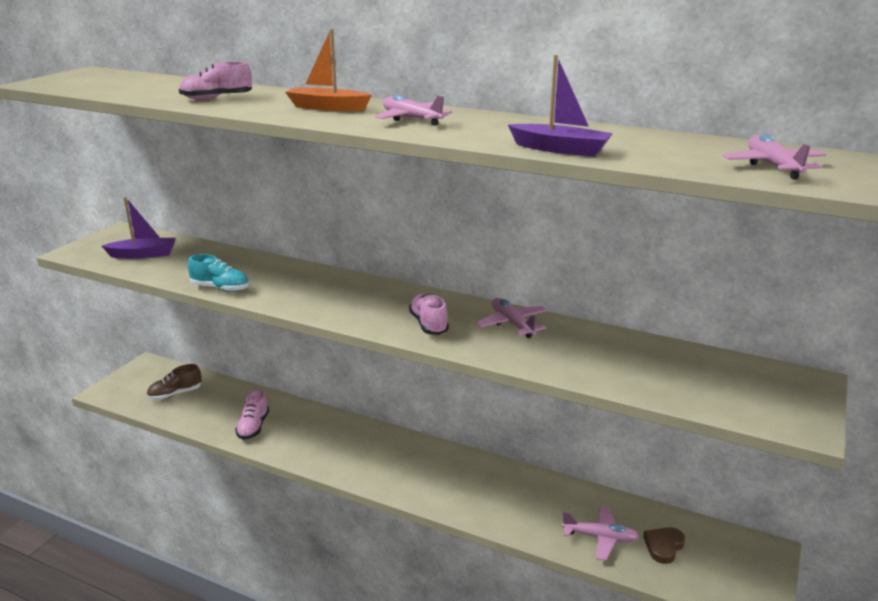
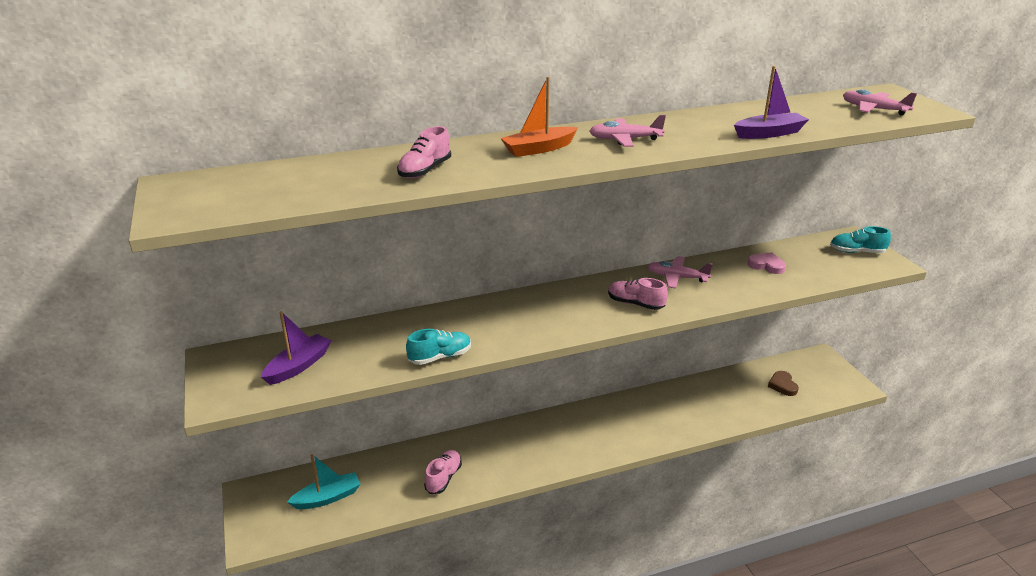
camera: 45 degrees left, 5 degrees up
(175, 394) = (327, 497): brown shoe -> turquoise boat
(253, 427) = (443, 478): pink shoe -> pink shoe turned 120 degrees counterclockwise
(600, 537) = (752, 401): pink plane -> none
(630, 356) = (766, 265): none -> pink heart
(781, 396) = (857, 252): none -> turquoise shoe

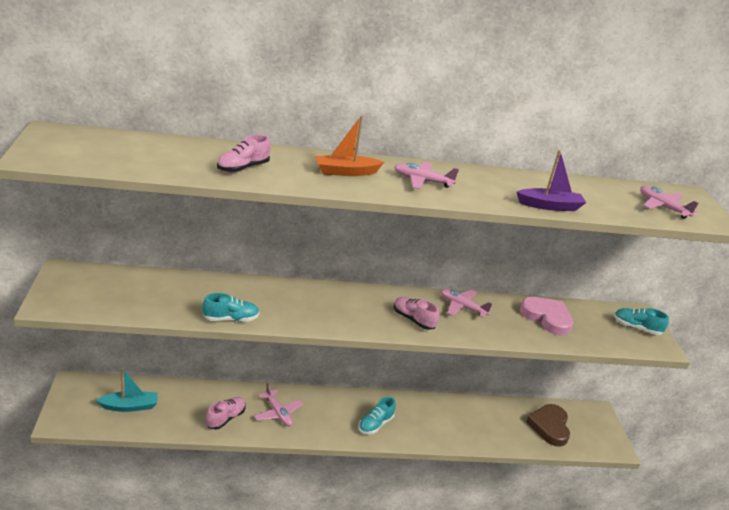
camera: 10 degrees right, 0 degrees up
(298, 366) = (120, 295): purple boat -> none
(498, 455) = (278, 413): none -> pink plane
(607, 436) = (375, 424): none -> turquoise shoe
(766, 265) = (547, 318): pink heart -> pink heart, size x1.68
(782, 385) = (549, 427): brown heart -> brown heart, size x1.68

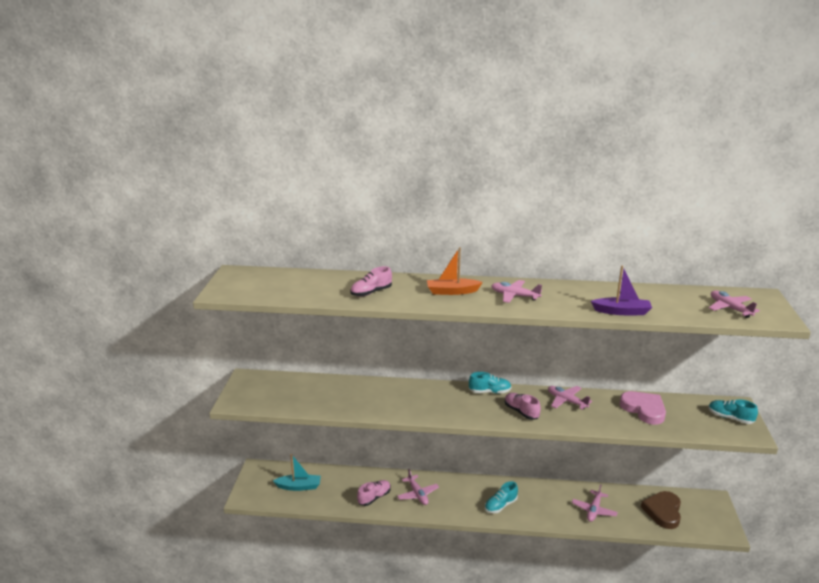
camera: 15 degrees right, 5 degrees down
(230, 319) = (369, 412): turquoise shoe -> turquoise shoe (489, 392)
(478, 427) = (594, 510): none -> pink plane

